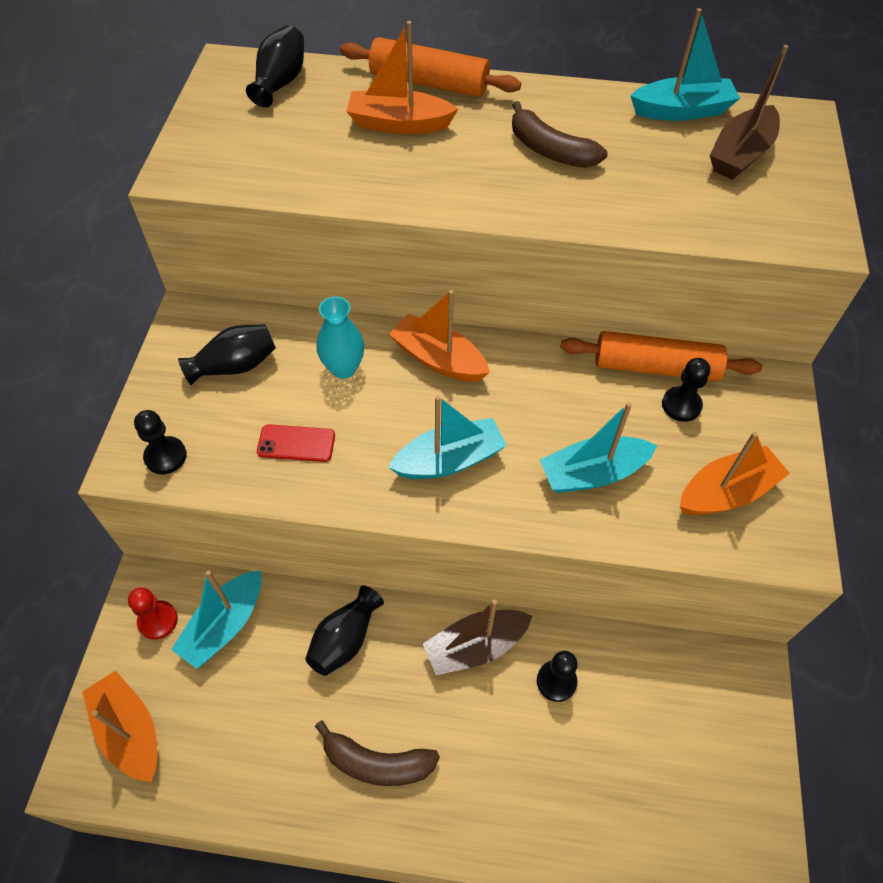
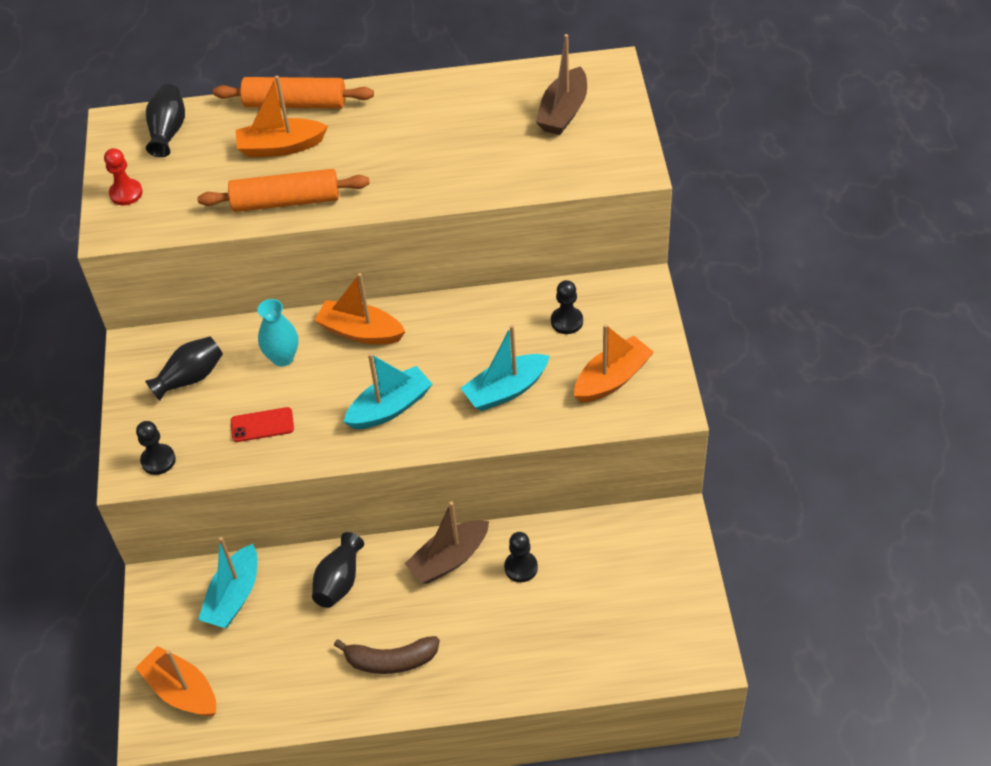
camera: 10 degrees left, 5 degrees down
(158, 620) = (175, 607): red pawn -> red pawn (126, 193)
(550, 150) = (410, 142): brown banana -> none
(655, 367) = (541, 296): orange rolling pin -> orange rolling pin (286, 201)
(682, 111) = (511, 83): turquoise boat -> none

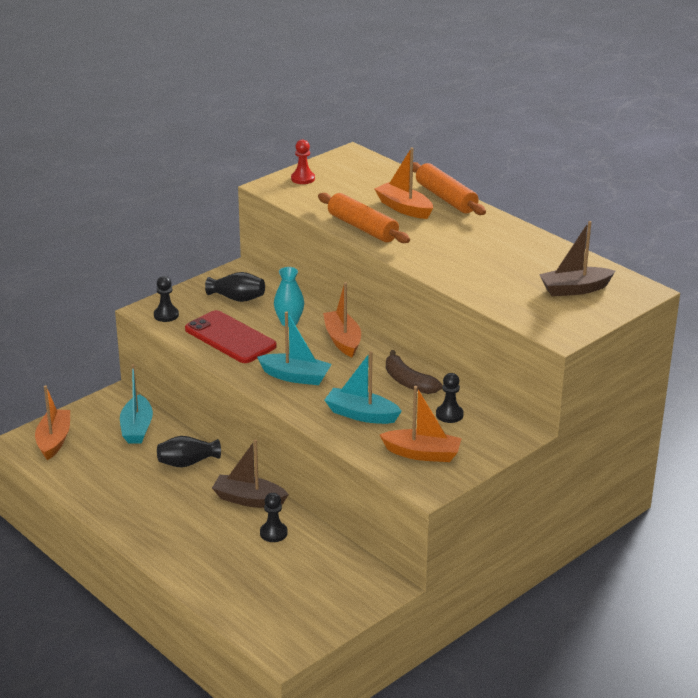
camera: 50 degrees right, 20 degrees down
(168, 131) = (367, 170): black vase -> none
(234, 596) = (137, 428): turquoise boat -> turquoise boat turned 75 degrees counterclockwise
(262, 425) = (230, 338): red phone -> red phone, size x2.00
(391, 660) = (149, 510): brown banana -> brown banana (408, 382)

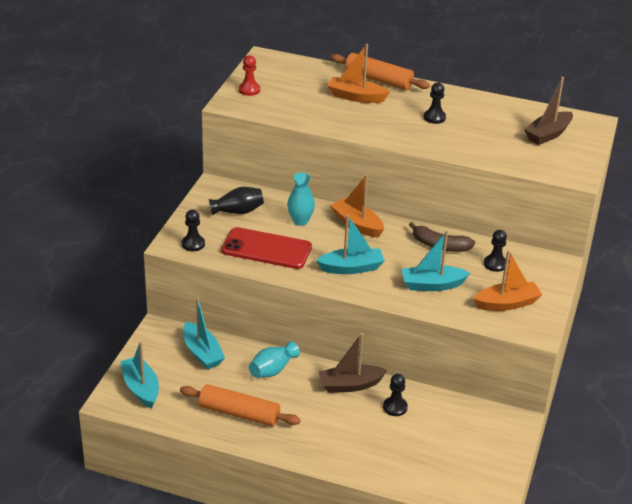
camera: 30 degrees left, 5 degrees up
(54, 440) = (141, 388): orange boat -> turquoise boat
(187, 463) = (272, 370): black vase -> turquoise vase
(362, 228) = (342, 123): orange rolling pin -> orange rolling pin (239, 413)
(465, 245) = (434, 117): none -> black pawn

